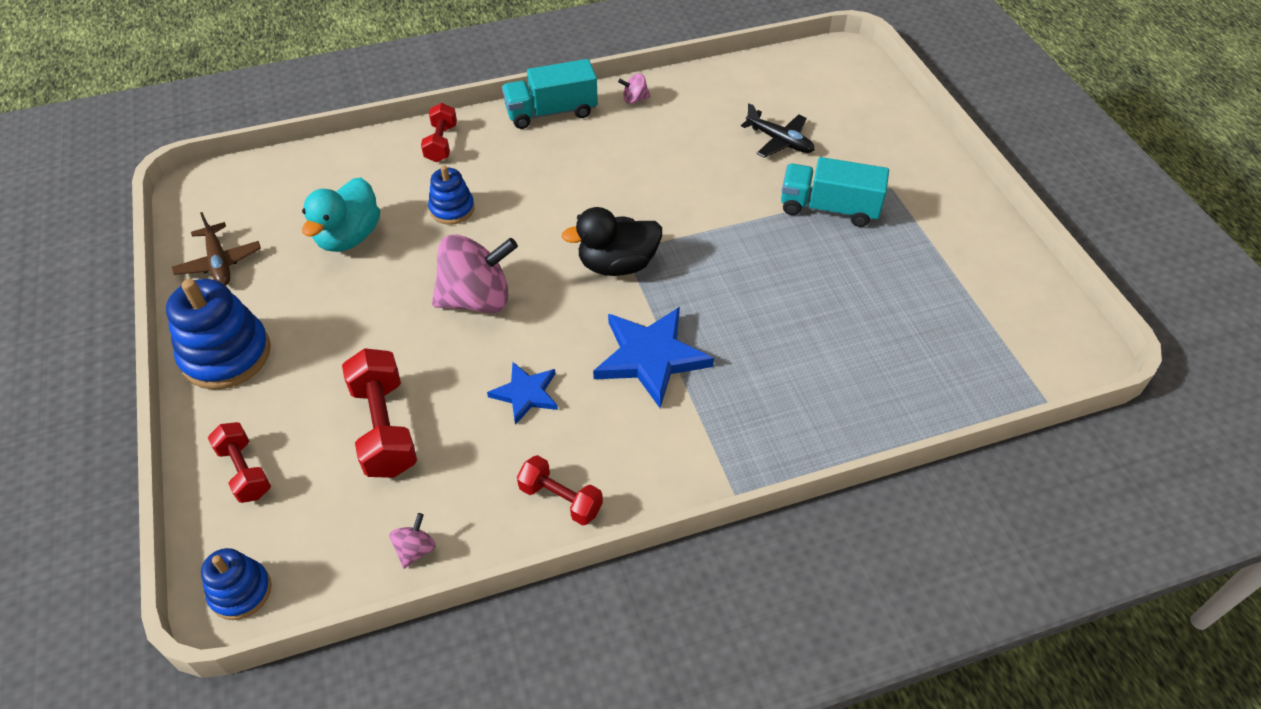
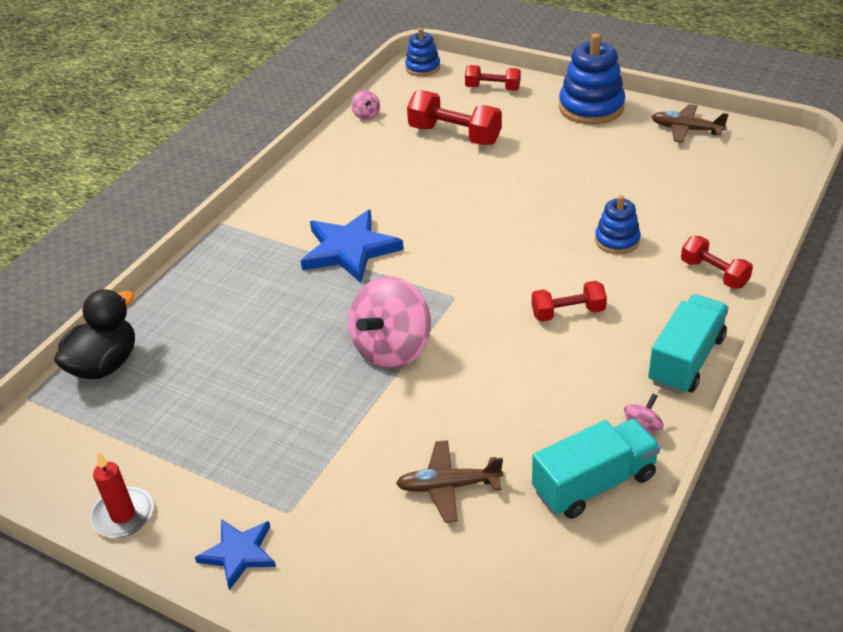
camera: 140 degrees right, 10 degrees down
(349, 237) = (646, 185): turquoise duck -> none
(477, 299) = (506, 208): pink spinning top -> pink spinning top (392, 349)
(526, 394) = (401, 189): blue star -> blue star (239, 553)
(560, 499) = (319, 167): red dumbbell -> red dumbbell (568, 313)
(617, 264) = (447, 284): black duck -> black duck (105, 365)
(779, 141) = (448, 486): black plane -> brown plane
(829, 208) = (329, 444): turquoise truck -> turquoise truck (594, 484)
(1005, 252) = (123, 515): none -> red candle

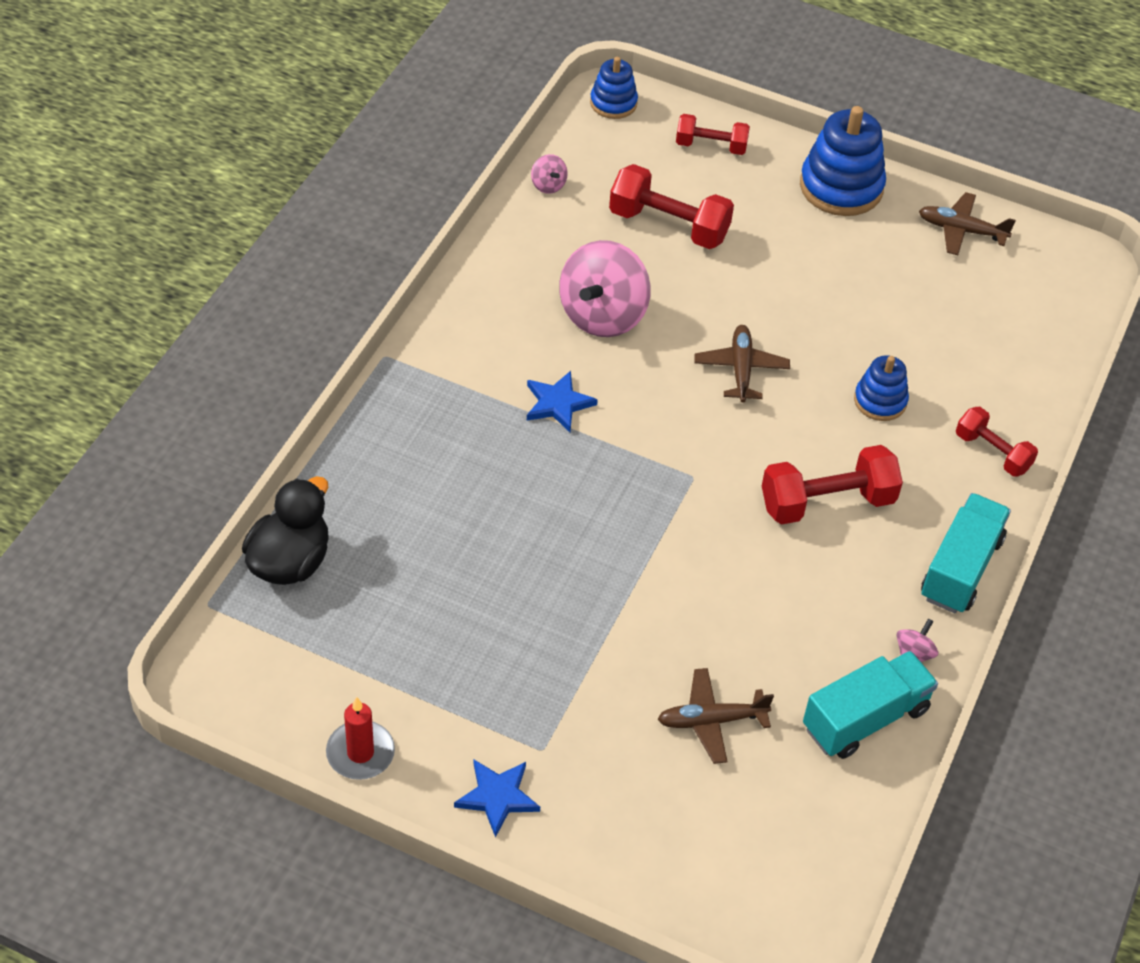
camera: 10 degrees left, 10 degrees up
(350, 250) = (558, 403): blue star -> blue star, size x0.59
(392, 349) = (628, 547): pink spinning top -> pink spinning top (602, 315)
(502, 222) = (741, 369): none -> brown plane
(568, 313) = (827, 502): red dumbbell -> red dumbbell, size x1.60

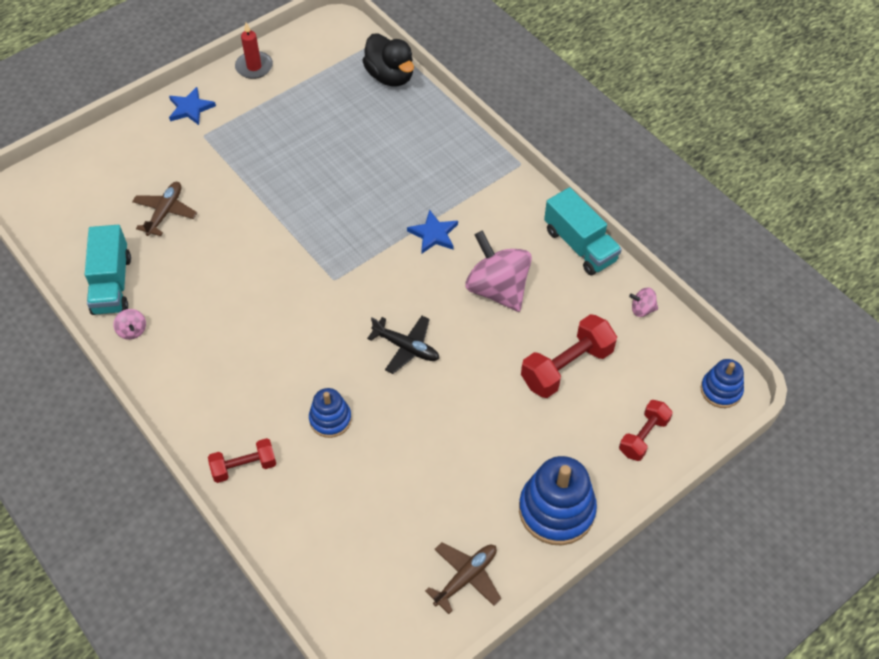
camera: 120 degrees right, 5 degrees up
(741, 369) = (406, 347): brown plane -> black plane
(827, 502) = (268, 342): red dumbbell -> none
(960, 568) = (170, 391): turquoise truck -> turquoise truck (580, 245)

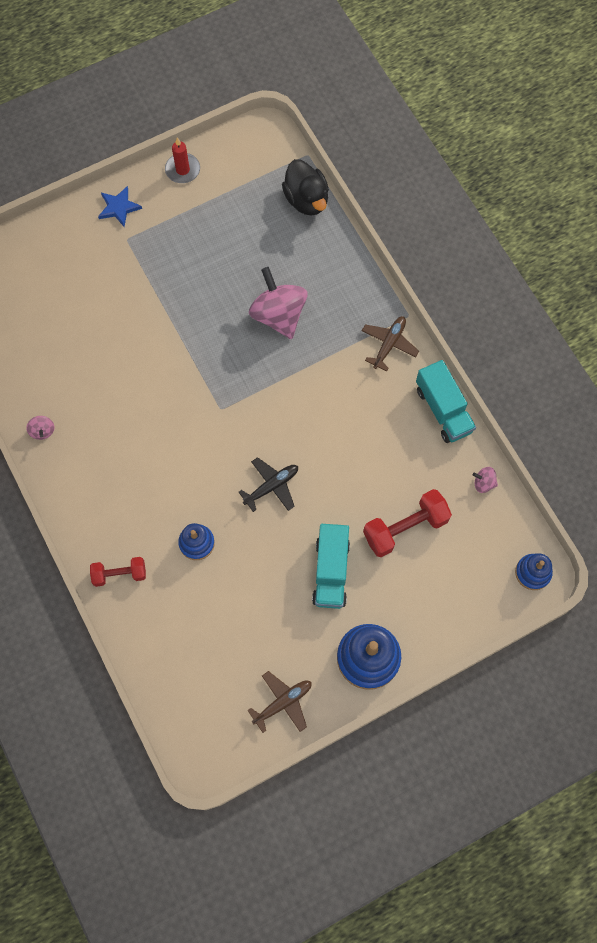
camera: 10 degrees right, 15 degrees up
(112, 284) = (30, 382): turquoise truck -> turquoise truck (331, 571)
(165, 212) = (83, 316): brown plane -> brown plane (389, 344)
(406, 347) = (272, 486): black plane -> black plane turned 75 degrees counterclockwise
(433, 234) = (315, 377): blue star -> none
(497, 289) = (361, 442): pink spinning top -> pink spinning top (278, 315)
(643, 436) = (456, 604): red dumbbell -> none

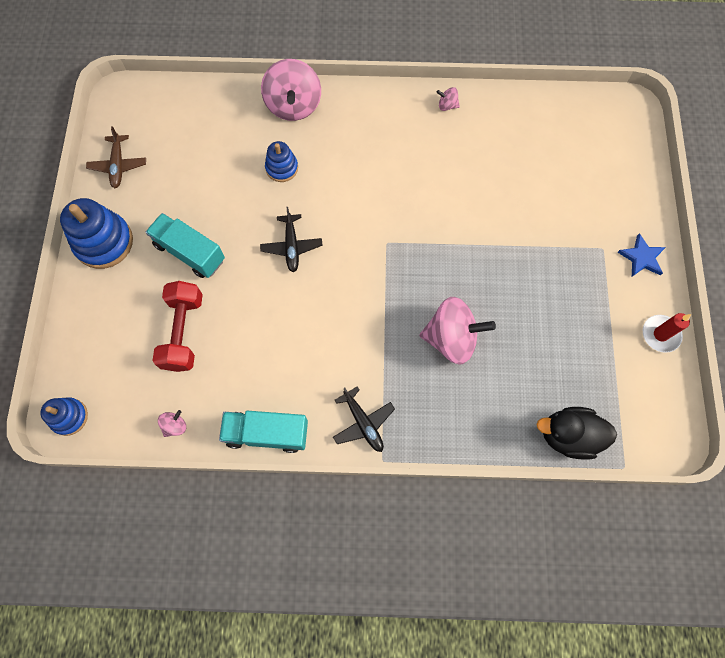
camera: 120 degrees right, 0 degrees up
(119, 574) = (293, 106): red dumbbell -> pink spinning top
(389, 344) = (363, 423): brown plane -> black plane

